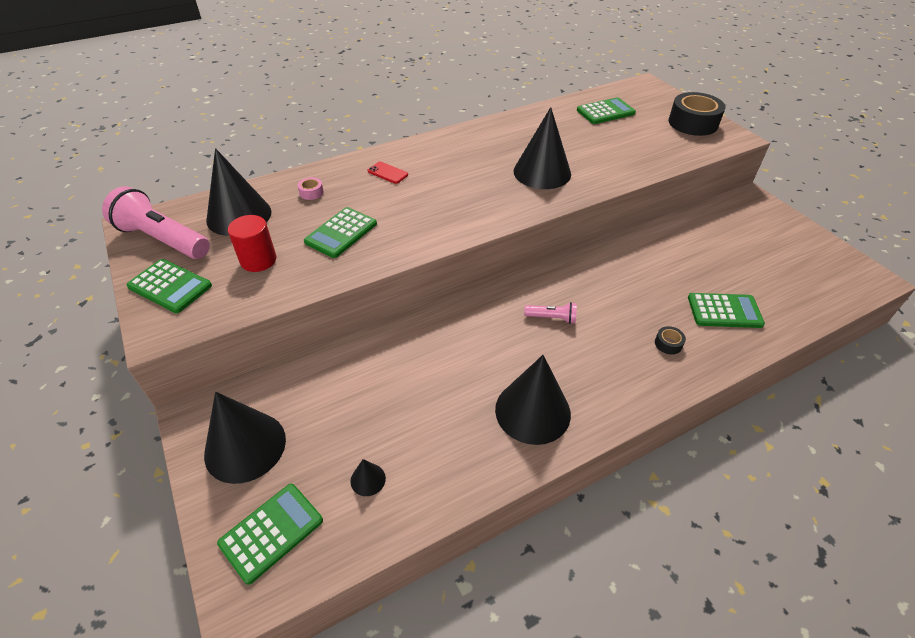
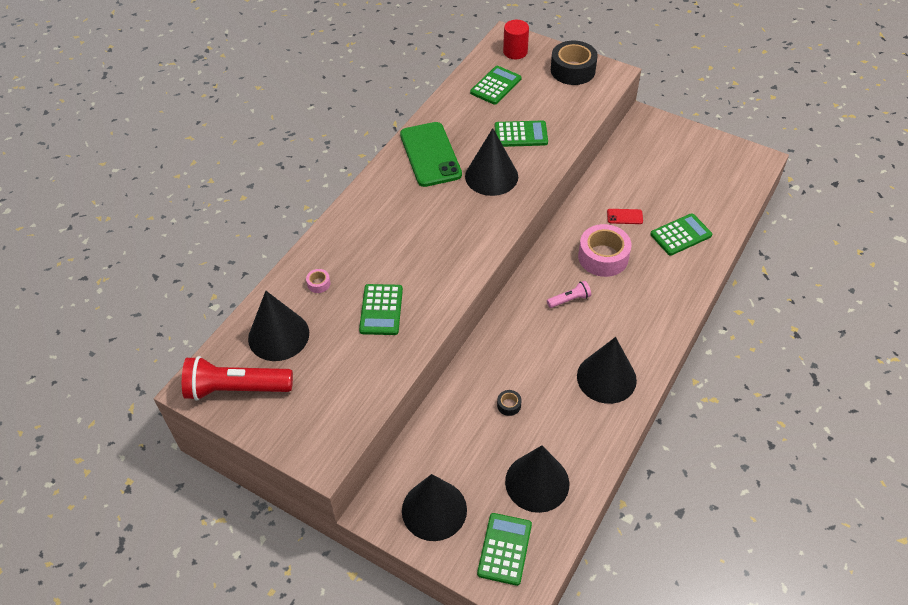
camera: 30 degrees left, 5 degrees up
(163, 239) = (236, 389): pink flashlight -> red flashlight
(170, 286) = (290, 423): green calculator -> green calculator (521, 134)
(258, 260) = (338, 366): red cylinder -> red cylinder (515, 52)
(368, 479) = (537, 482): black cone -> black cone, size x2.36
(387, 173) = (366, 234): red phone -> red phone (624, 216)
(500, 139) = (430, 154): none -> green phone
(618, 295) = (603, 257): none -> pink tape
(668, 344) = (660, 280): black tape -> black tape (509, 405)

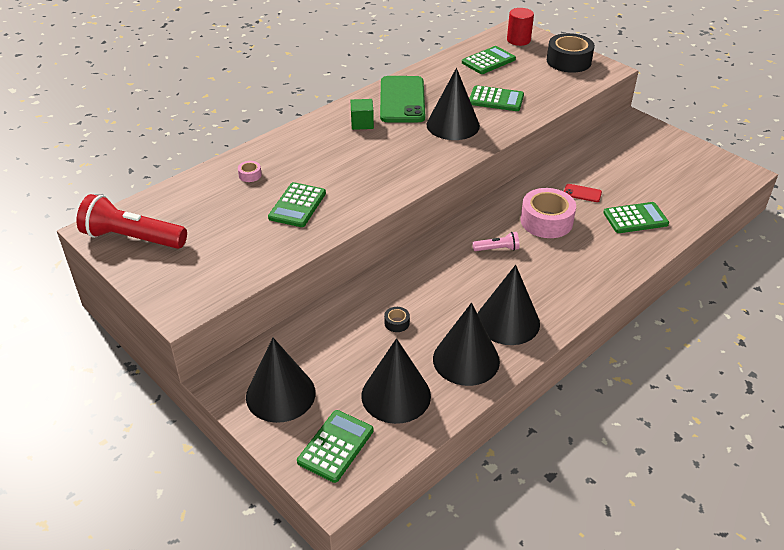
camera: 15 degrees right, 10 degrees down
(278, 335) = (193, 206): black cone -> black cone (466, 360)
(402, 193) = (362, 123): none -> green cube

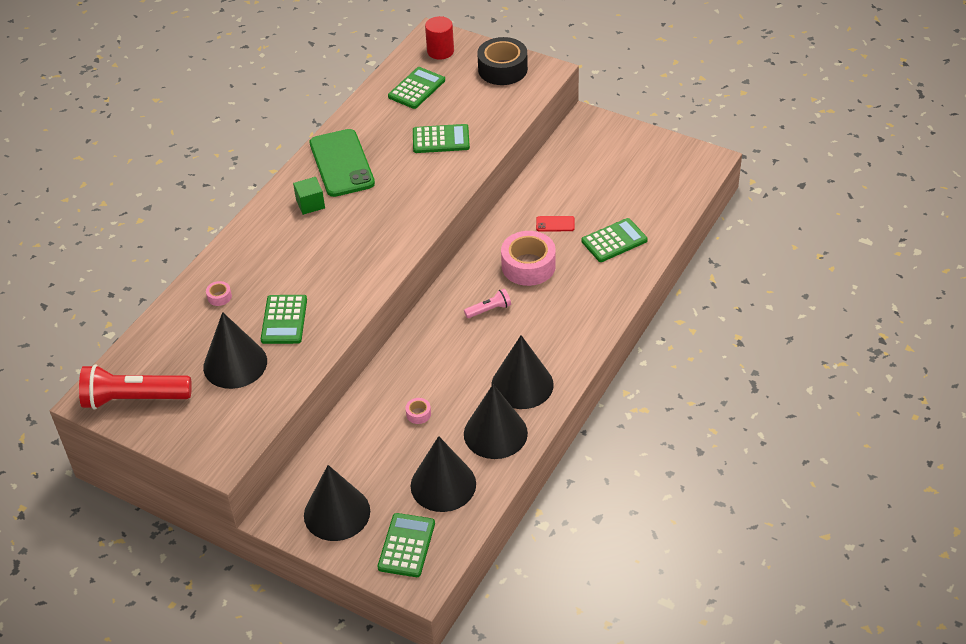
camera: 15 degrees left, 5 degrees up
(397, 323) = (418, 414): black tape -> pink tape
(453, 125) = (406, 184): black cone -> black cone (235, 364)

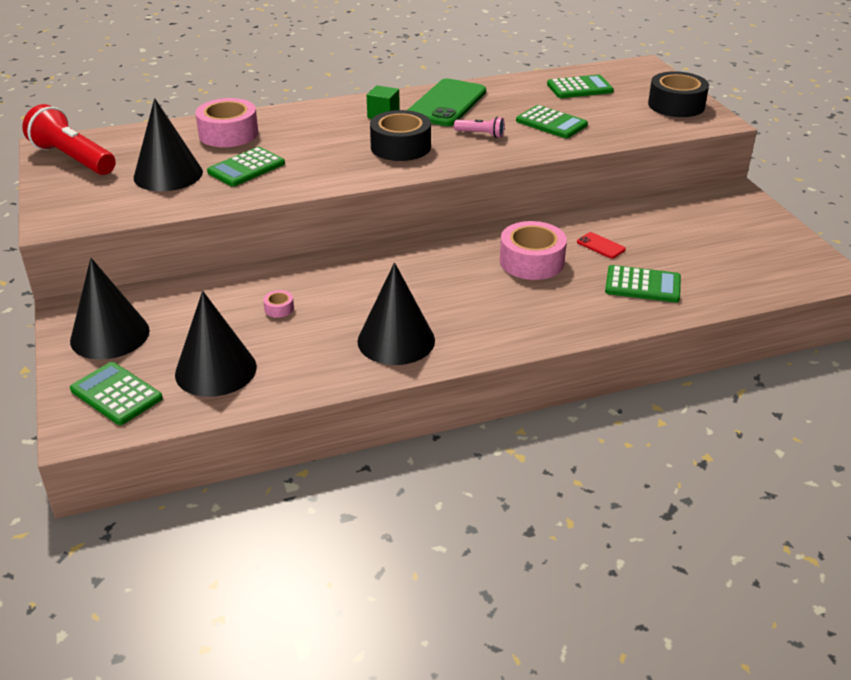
camera: 40 degrees right, 10 degrees down
(219, 297) = (228, 134): pink tape -> pink tape, size x2.36
(366, 229) = (400, 147): none -> black tape
(406, 545) = (116, 394): green calculator -> green calculator turned 105 degrees counterclockwise
(440, 51) = (635, 76): red cylinder -> none
(489, 310) = (450, 272): pink flashlight -> pink flashlight (480, 134)
(495, 433) = (317, 361): black cone -> none

